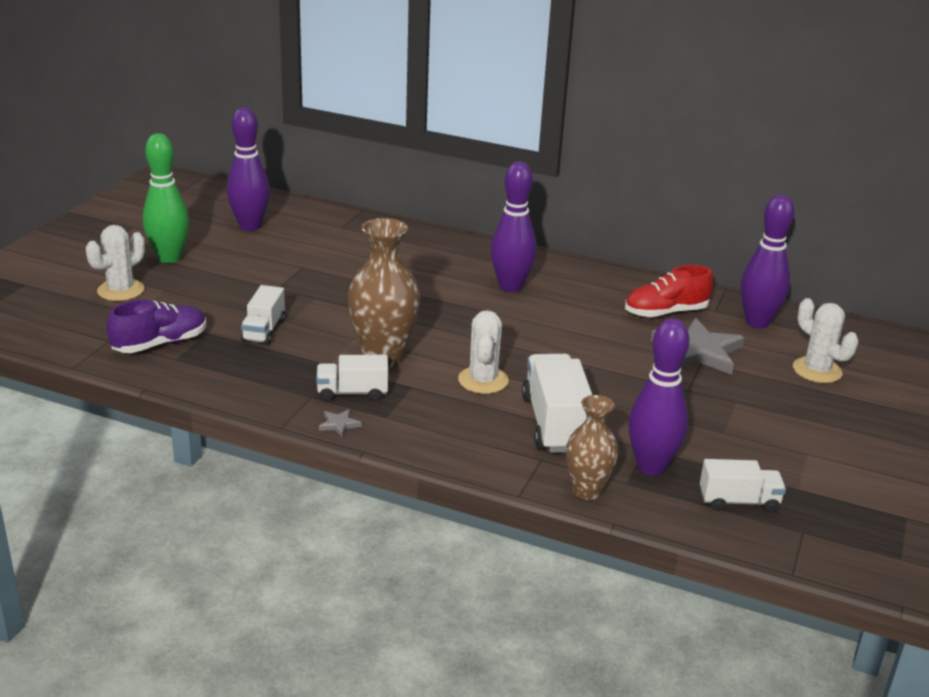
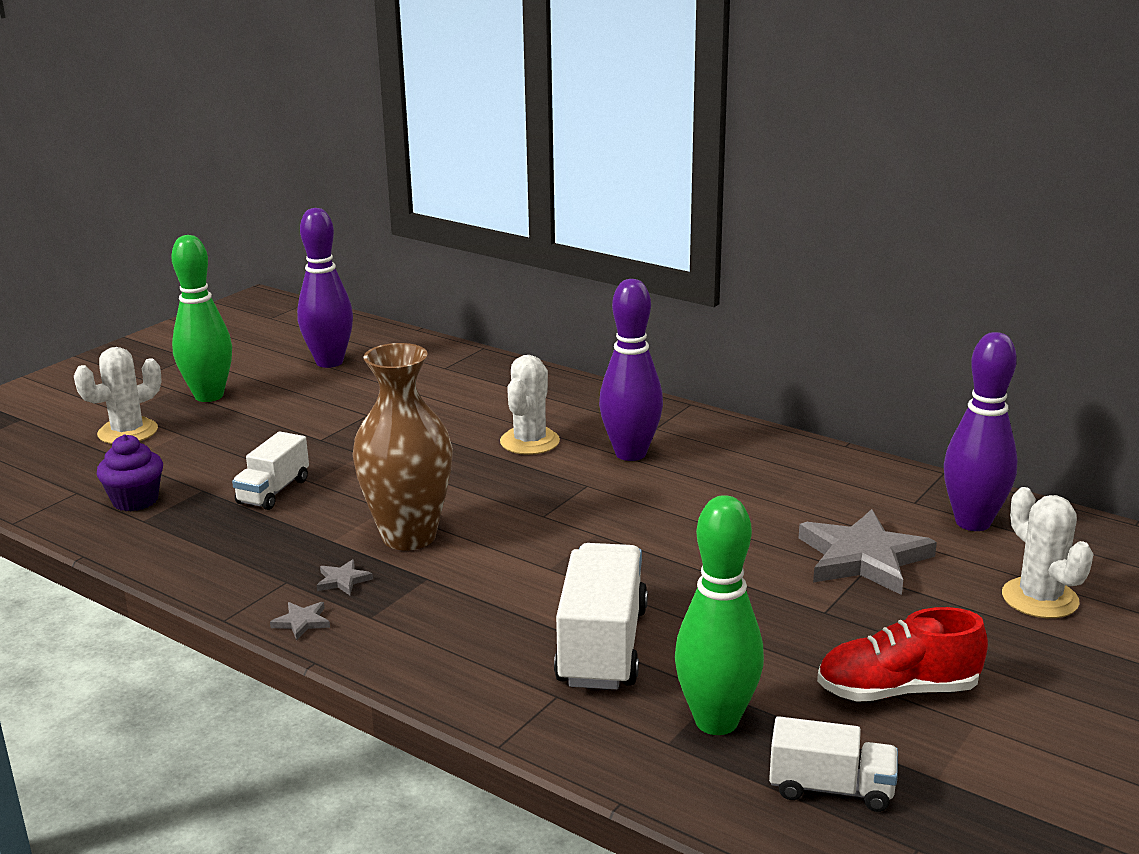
camera: 15 degrees right, 5 degrees down
(160, 344) = (135, 500): purple shoe -> purple cupcake
(352, 392) = (343, 580): white truck -> grey star
(483, 380) = (529, 577): white cactus -> white cactus (529, 441)
(587, 490) = (602, 748): brown vase -> none
(651, 467) = (716, 721): purple bowling pin -> green bowling pin
(665, 313) = (838, 501): red shoe -> red shoe (897, 690)

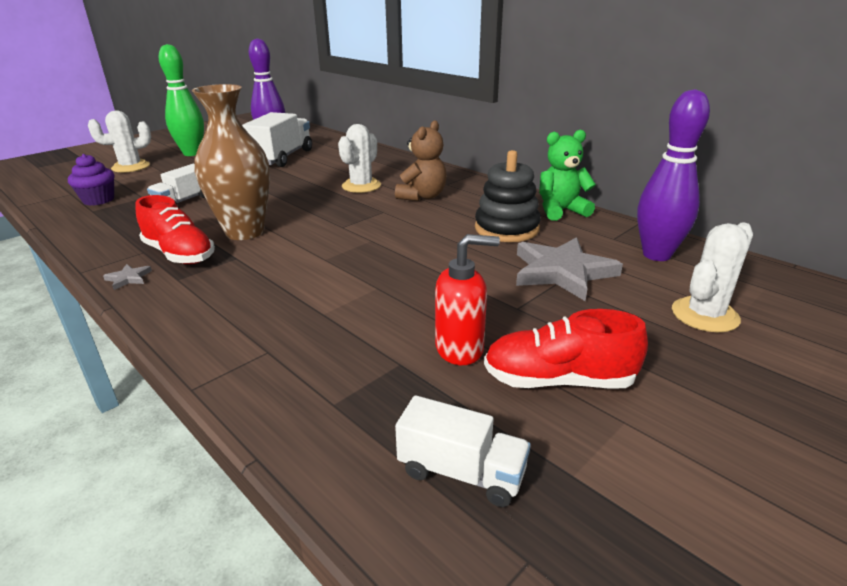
camera: 10 degrees right, 5 degrees up
(343, 580) = (179, 254): grey star -> red shoe
(602, 646) = (327, 316): white truck -> white truck (282, 158)
(630, 454) = (422, 196): purple bowling pin -> brown teddy bear
(716, 721) = (385, 390): green bowling pin -> none
(771, 499) = (506, 229): none -> black stacking toy
(778, 668) = (460, 349): none -> red soap dispenser
(834, 463) = (561, 211): none -> green teddy bear
(1039, 598) = (704, 315): white cactus -> white cactus turned 60 degrees clockwise

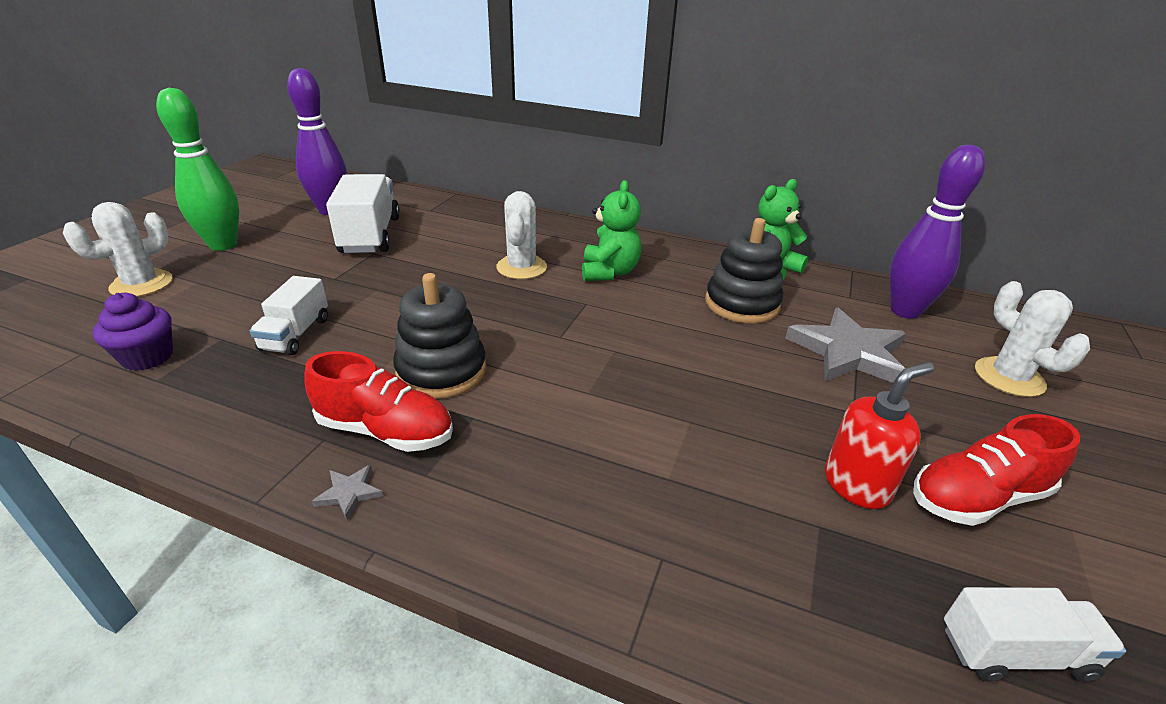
camera: 25 degrees left, 5 degrees up
(245, 232) = (441, 371): brown vase -> black stacking toy
(422, 196) = (609, 272): brown teddy bear -> green teddy bear
(704, 315) = (1009, 377): white cactus -> white cactus turned 45 degrees counterclockwise

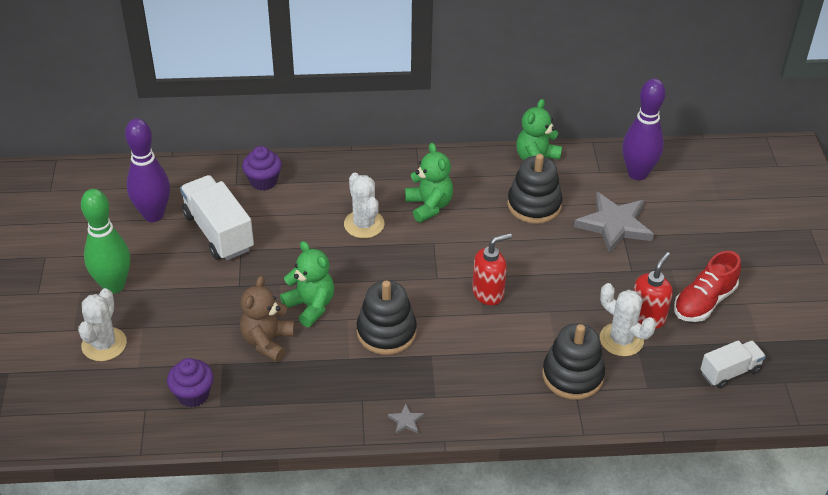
camera: 25 degrees left, 10 degrees up
(296, 334) = (267, 341): white truck -> brown teddy bear
(384, 317) = (310, 306): none -> green teddy bear
(385, 431) = (391, 382): red shoe -> none
(457, 214) = (263, 181): none -> purple cupcake
(615, 372) = (488, 293): none -> red soap dispenser
(672, 529) = (572, 375): none -> black stacking toy
(1009, 377) = (707, 211): white cactus -> white cactus (621, 340)

